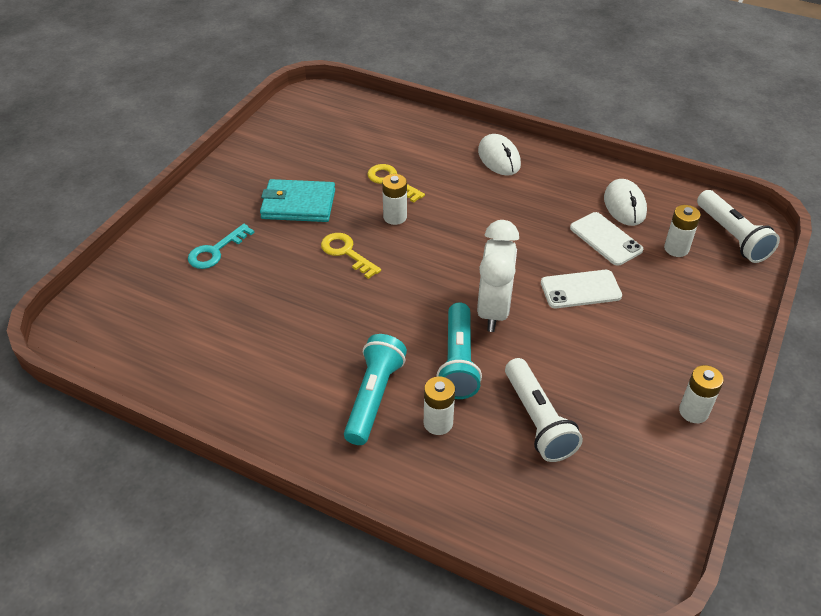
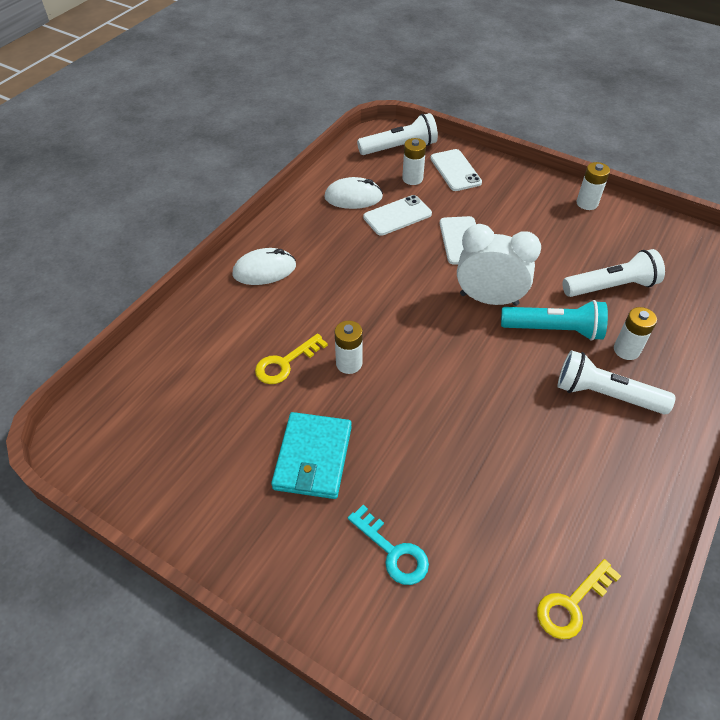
camera: 85 degrees left, 5 degrees up
(346, 253) = (405, 410): yellow key -> yellow key (572, 604)
(373, 397) = (605, 395): turquoise flashlight -> white flashlight
(708, 285) = (455, 170): none -> white phone

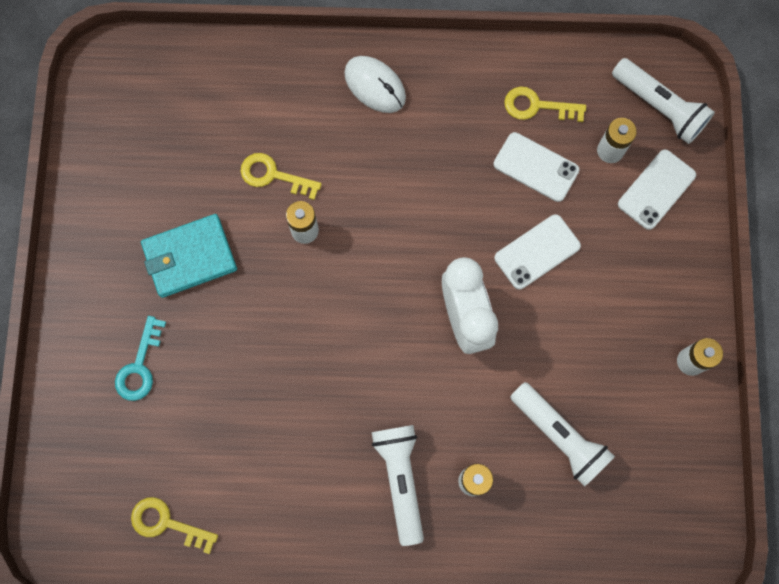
camera: 60 degrees right, 25 degrees up
(353, 197) = (537, 106): white mouse -> yellow key
(554, 330) = (459, 400): turquoise flashlight -> none

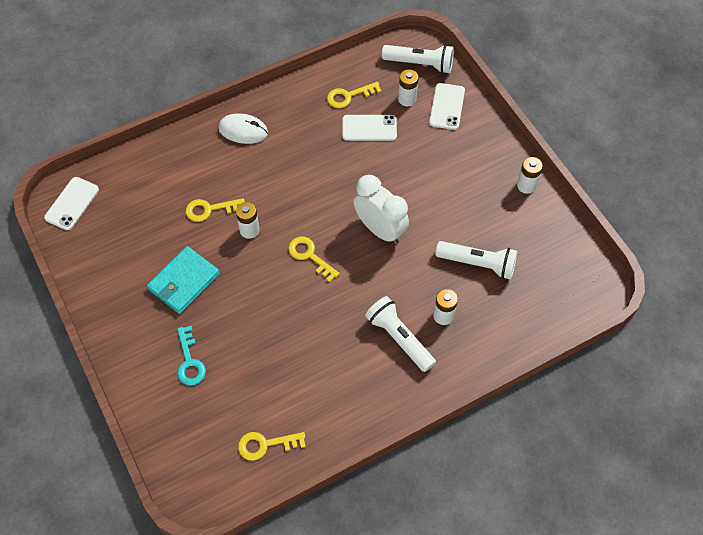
camera: 30 degrees left, 15 degrees down
(357, 307) = (310, 256): none -> yellow key
(537, 252) = (399, 172): white phone -> white phone (72, 203)

